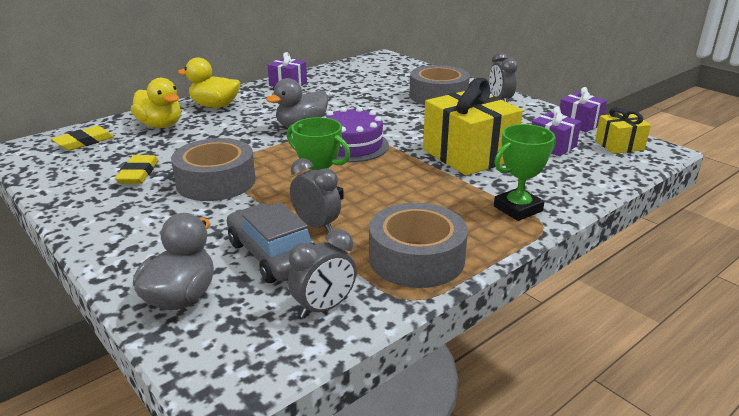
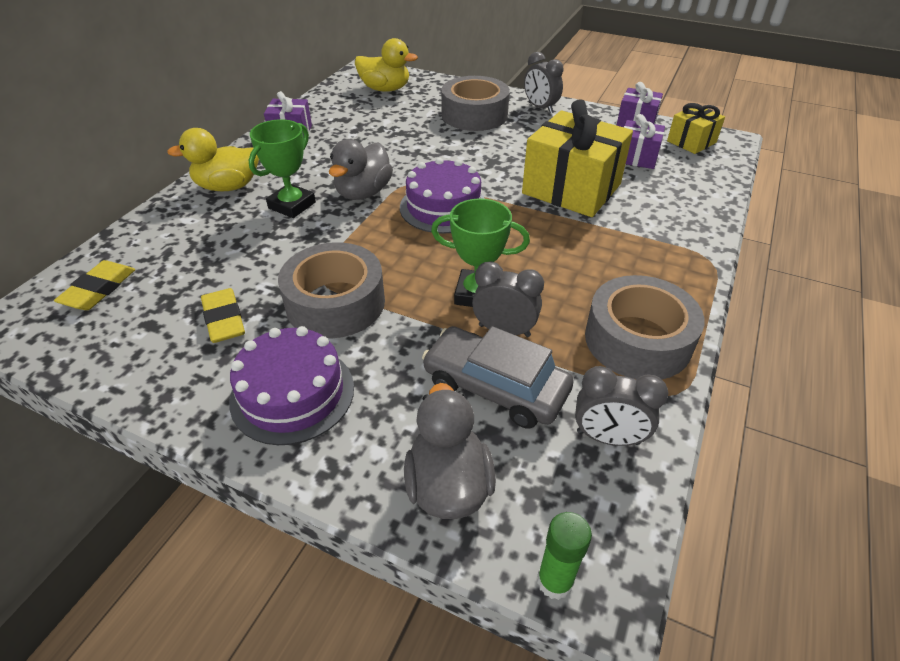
camera: 25 degrees left, 15 degrees up
(137, 221) = (292, 393): none -> purple cake
(160, 125) = (183, 234): yellow duck -> yellow duck (385, 89)
(193, 372) = (554, 581): none -> green glue stick
(324, 308) = (608, 438): grey clock -> grey clock turned 75 degrees clockwise
(518, 209) = (672, 246): green trophy -> green trophy (292, 205)

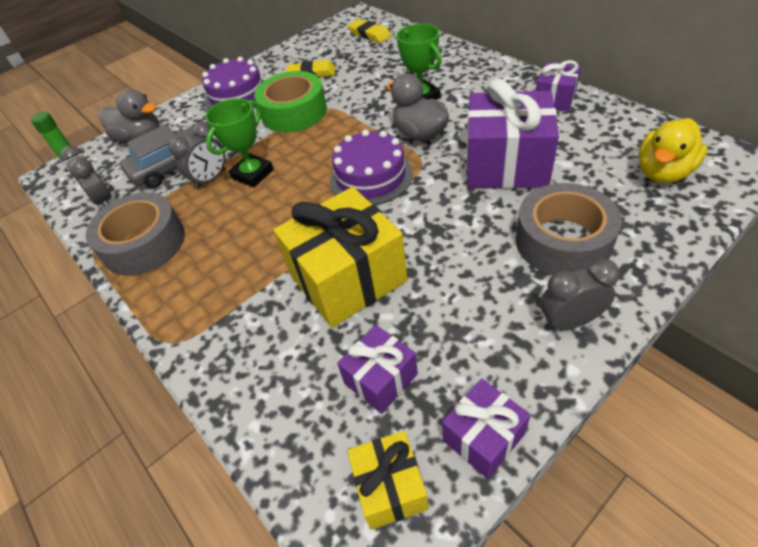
camera: 120 degrees right, 5 degrees up
(228, 186) = (465, 69): yellow duck -> none
(335, 303) = (294, 112): grey tape -> green tape
(397, 143) = (506, 164): none -> purple gift
(608, 438) = (103, 200): grey clock -> grey clock turned 75 degrees counterclockwise

